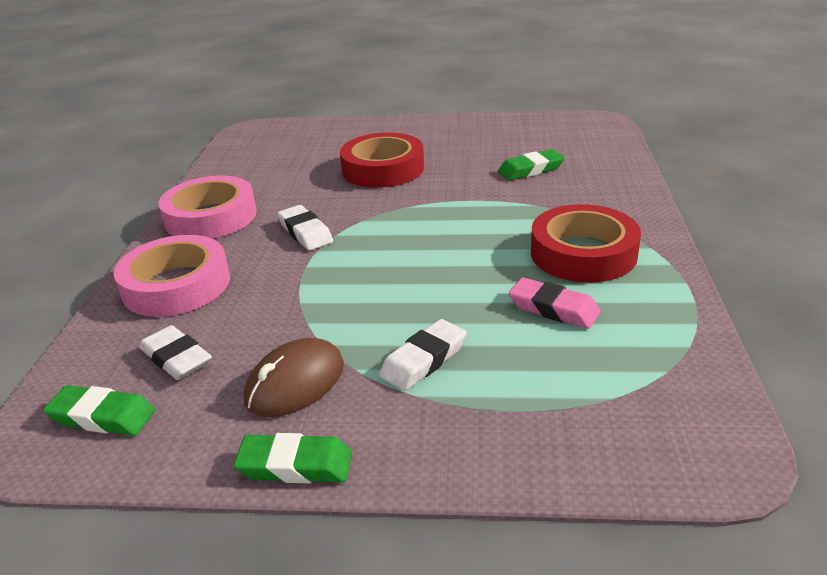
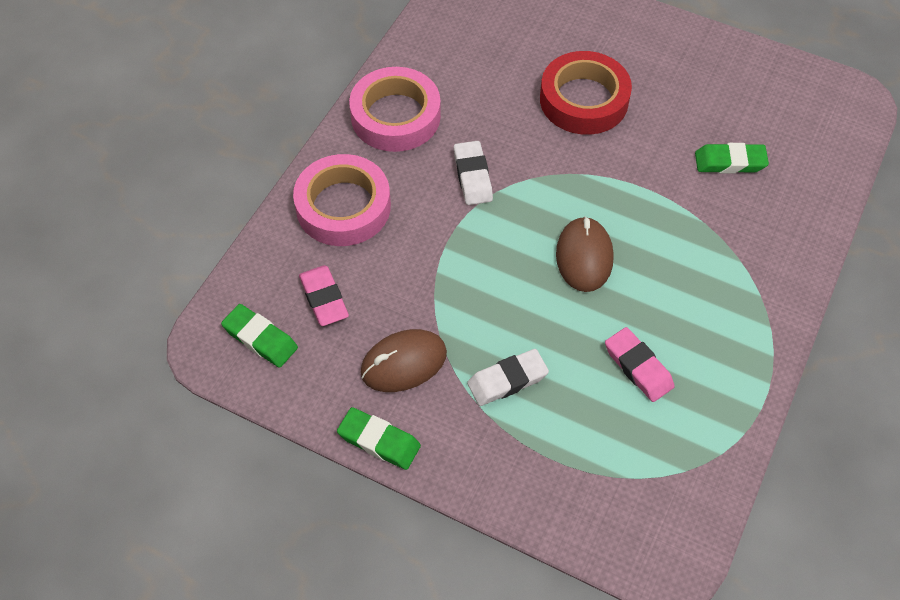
camera: 20 degrees right, 25 degrees up
(176, 358) = (324, 298): white eraser -> pink eraser
(445, 252) = (584, 256): none -> brown mouse
(583, 253) = (704, 309): red tape -> none

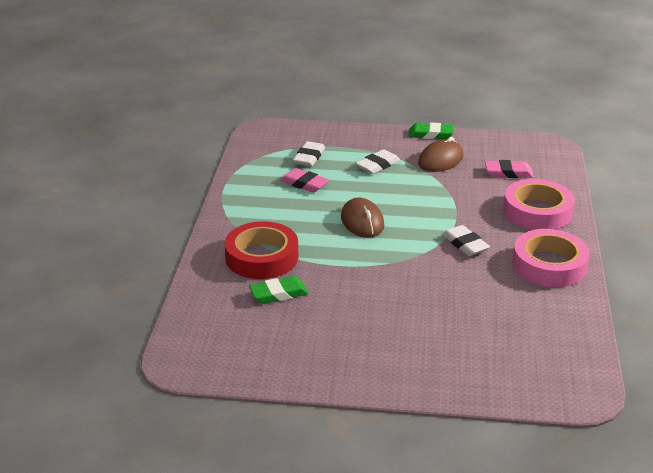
camera: 160 degrees right, 25 degrees down
(260, 338) = (528, 153): green eraser -> none
(324, 298) = (508, 173): pink eraser -> pink eraser turned 45 degrees counterclockwise
(584, 100) = (414, 308): red tape -> red tape (262, 257)
(609, 438) = (309, 157): none -> white eraser

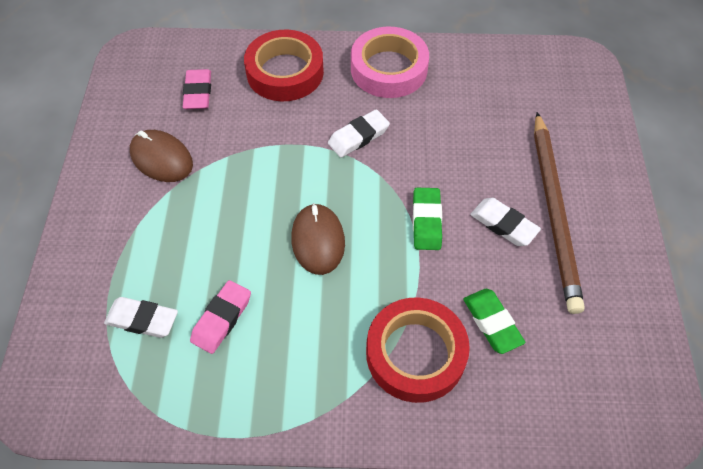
camera: 95 degrees left, 25 degrees up
(362, 221) = (318, 240): brown mouse -> brown mouse turned 75 degrees counterclockwise
(378, 165) = (171, 229): white eraser -> white eraser (503, 224)
(380, 341) = (554, 212): none -> brown pencil
(431, 134) = (89, 169): green eraser -> green eraser (426, 221)
(537, 211) = (285, 72): pink tape -> red tape

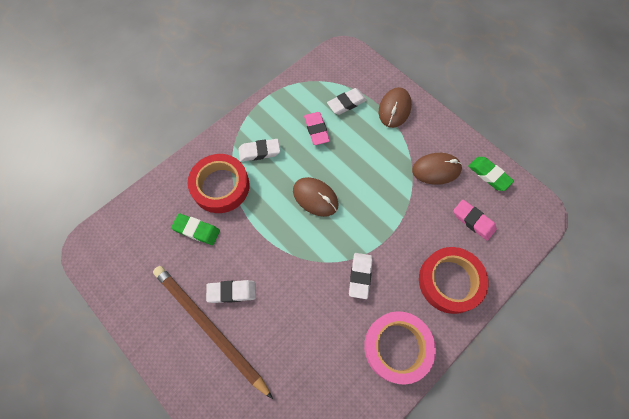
camera: 135 degrees right, 10 degrees up
(103, 258) = (394, 109): none -> brown mouse
(322, 356) = (259, 152): none -> white eraser
(426, 221) = (273, 256): green eraser -> green eraser (489, 175)

